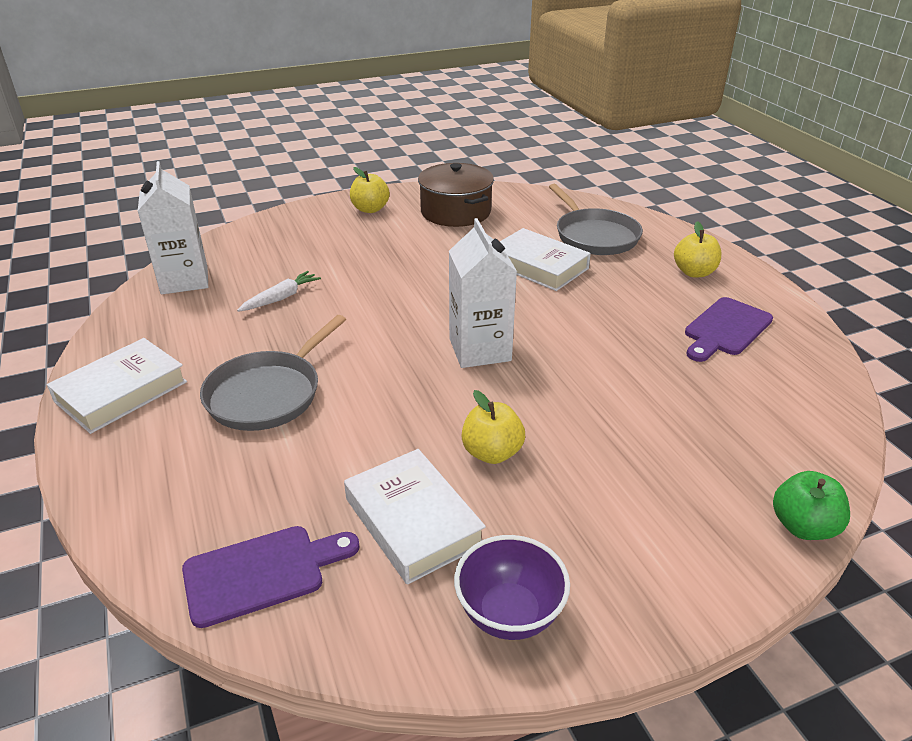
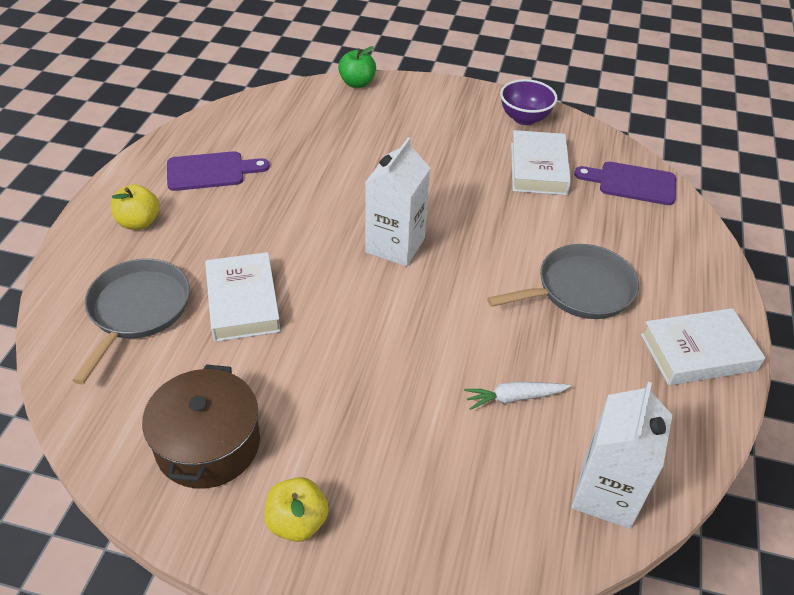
camera: 145 degrees left, 10 degrees up
(492, 453) = (463, 178): yellow apple -> none

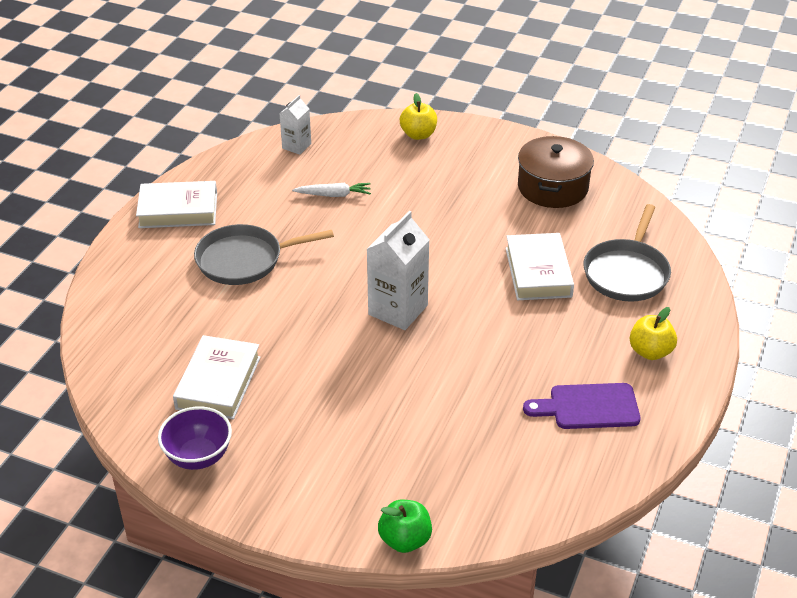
camera: 170 degrees left, 5 degrees down
(297, 522) = (492, 149): yellow apple -> yellow apple (418, 135)
(606, 494) = (296, 146): white carton -> white carton, size x0.57
(632, 183) = (126, 357): purple cutting board -> none

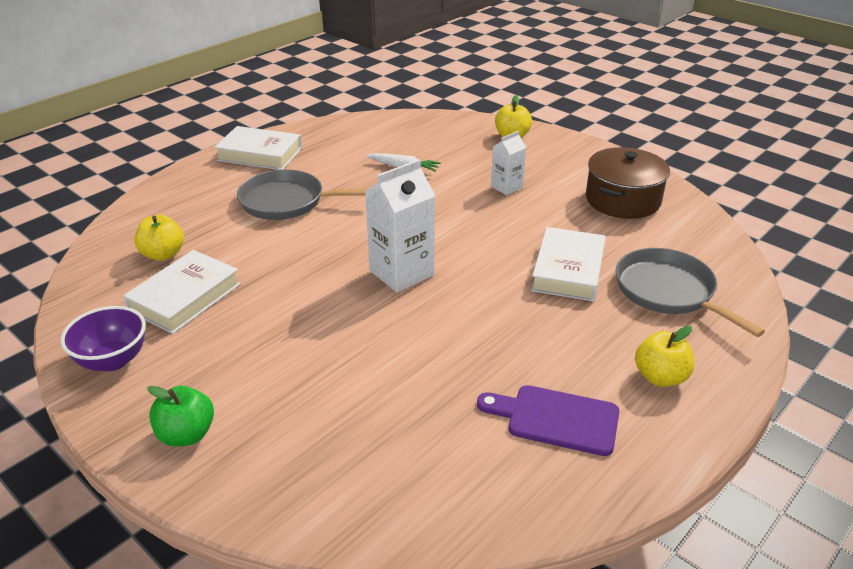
camera: 20 degrees right, 5 degrees down
(164, 345) = (163, 254): none -> yellow apple
(296, 146) = (395, 127): white carton -> white carton (506, 187)
(405, 540) = (254, 512): green apple -> green apple (186, 434)
(627, 273) = (668, 291): grey pan -> grey pan turned 105 degrees clockwise

